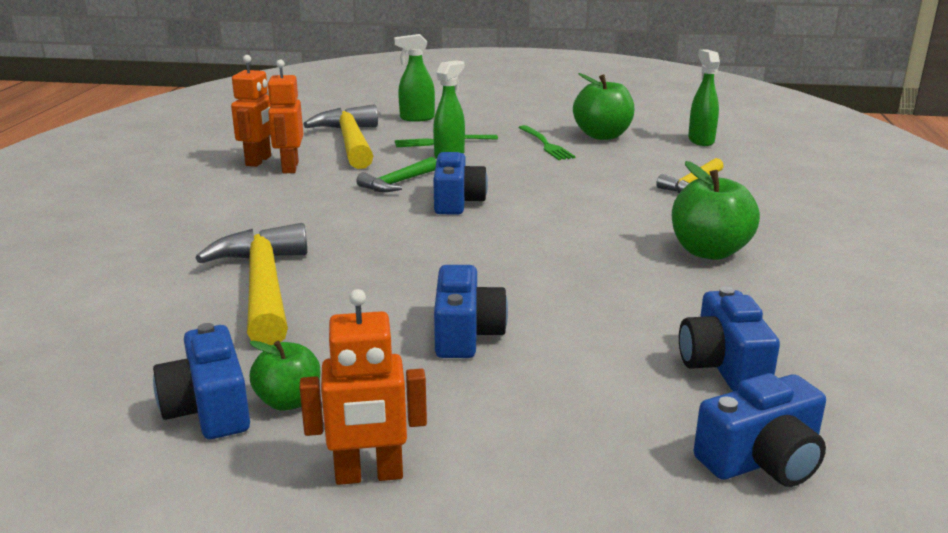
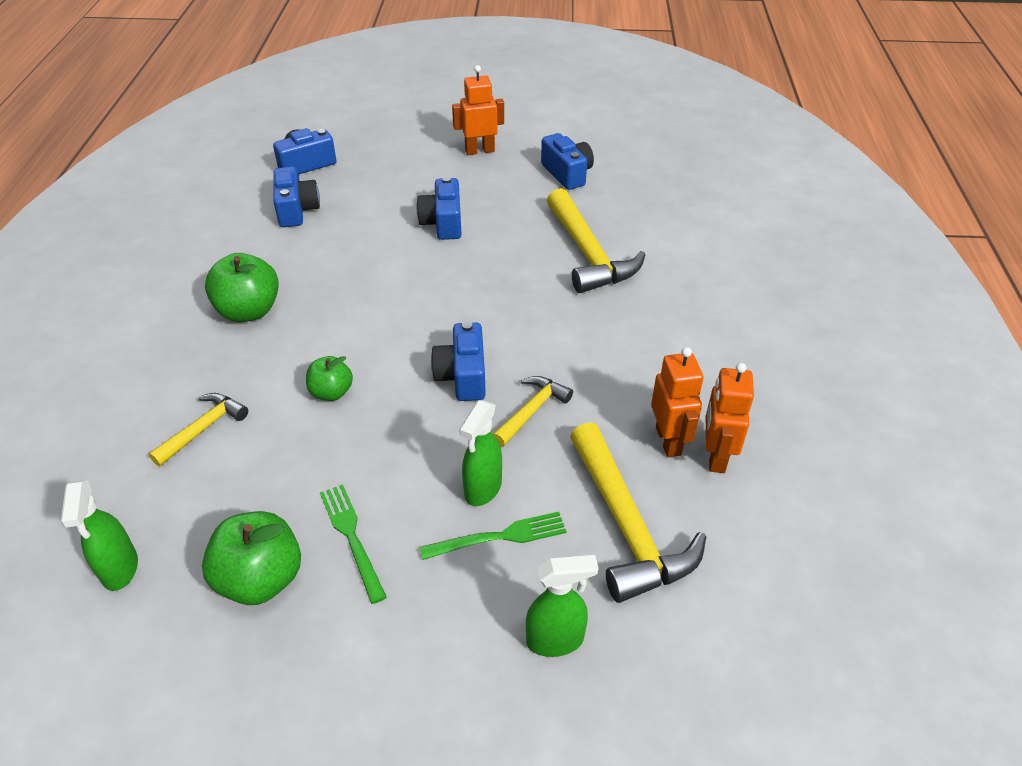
camera: 175 degrees right, 20 degrees up
(289, 401) = (530, 179): green apple -> green apple (331, 392)
(397, 183) = (532, 411): green hammer -> yellow hammer

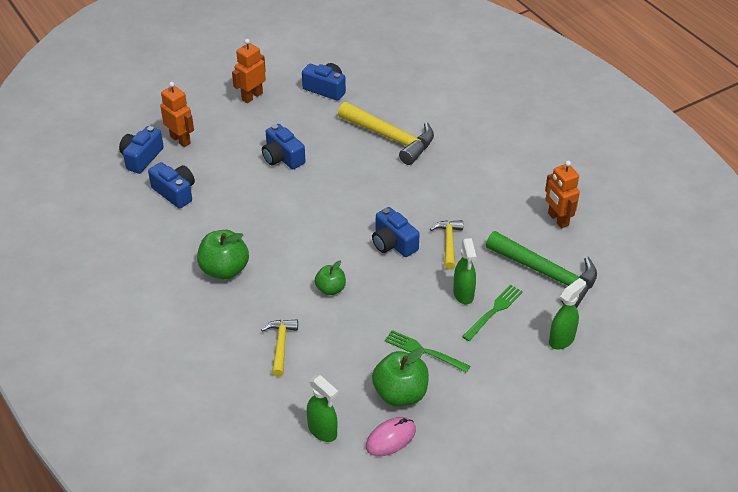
camera: 35 degrees left, 0 degrees up
(180, 636) = (390, 438): none -> pink mouse
(626, 526) = (547, 274): yellow hammer -> green hammer
(669, 441) = (529, 223): orange robot -> orange robot (180, 140)

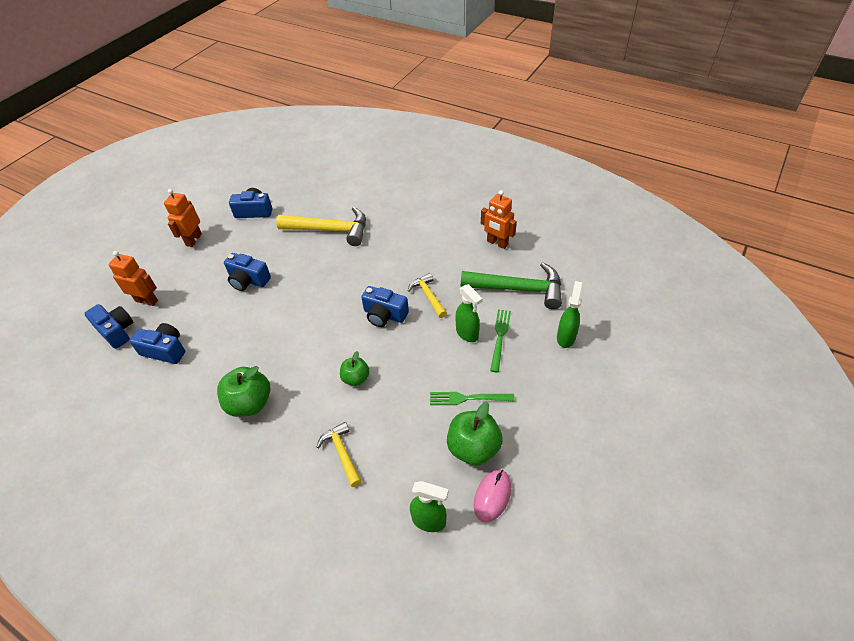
camera: 25 degrees left, 5 degrees up
(141, 158) = (116, 331): blue camera -> blue camera turned 135 degrees clockwise

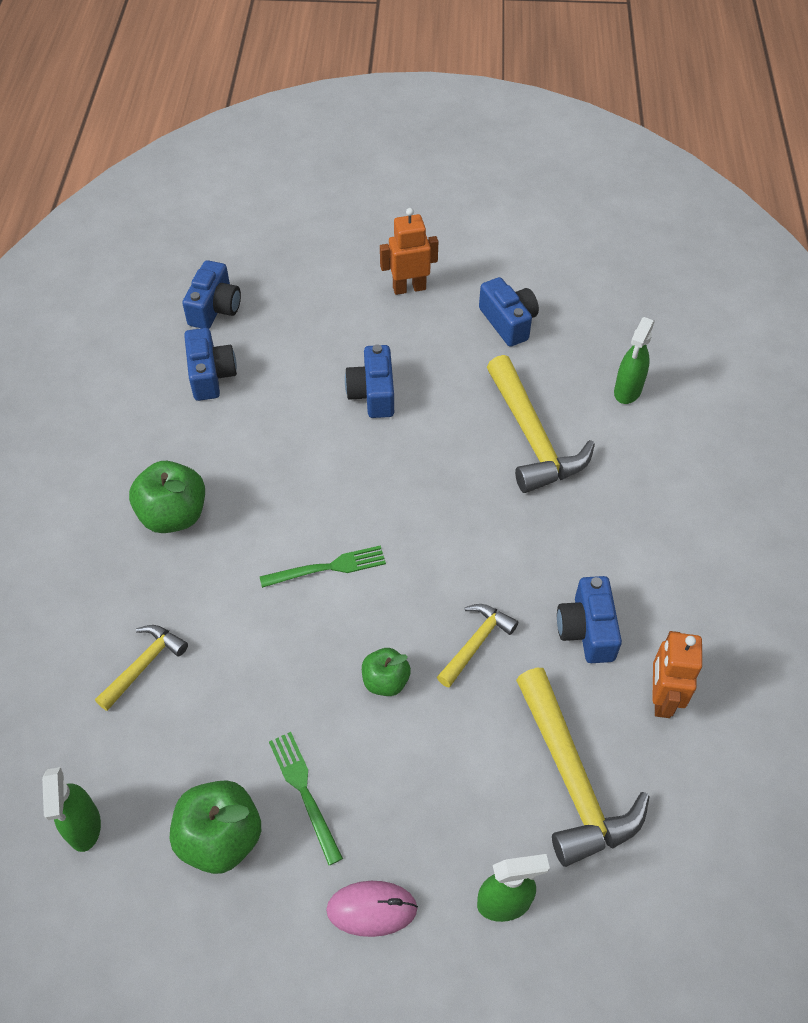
camera: 60 degrees right, 5 degrees up
(147, 300) = (277, 306): orange robot -> none
(356, 378) = (270, 620): green apple -> green apple (385, 681)
(384, 315) = (403, 599): blue camera -> blue camera (587, 630)
(467, 333) = (429, 736): green spray bottle -> green spray bottle (627, 391)
(492, 496) = (151, 899): pink mouse -> pink mouse (372, 909)
(500, 336) = (449, 791): green fork -> green fork (329, 567)
(518, 289) = (572, 779): green hammer -> yellow hammer

